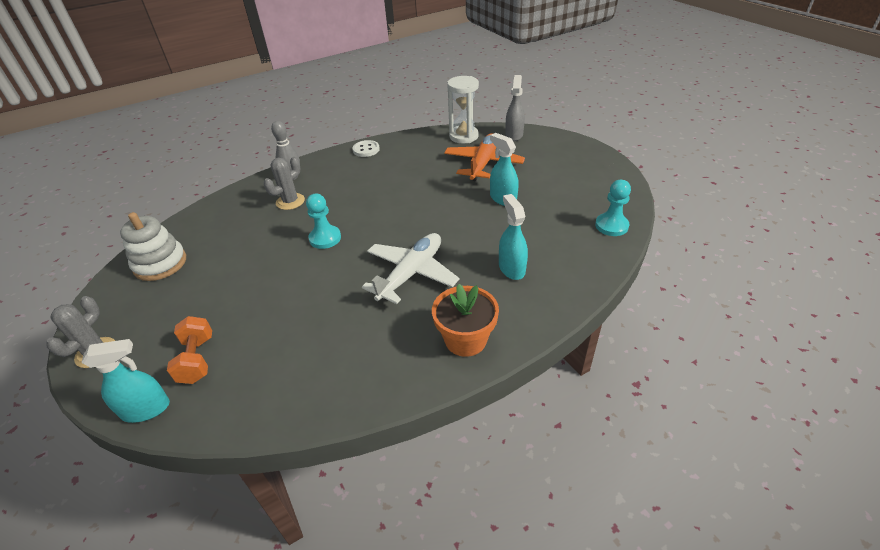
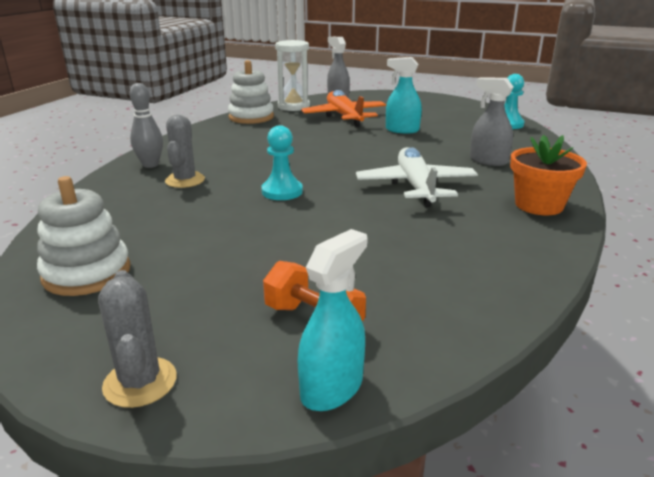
camera: 40 degrees left, 15 degrees down
(366, 150) = (206, 131): white button -> none
(416, 141) = (251, 117): none -> white stacking toy
(511, 268) = (488, 161): turquoise spray bottle -> grey spray bottle

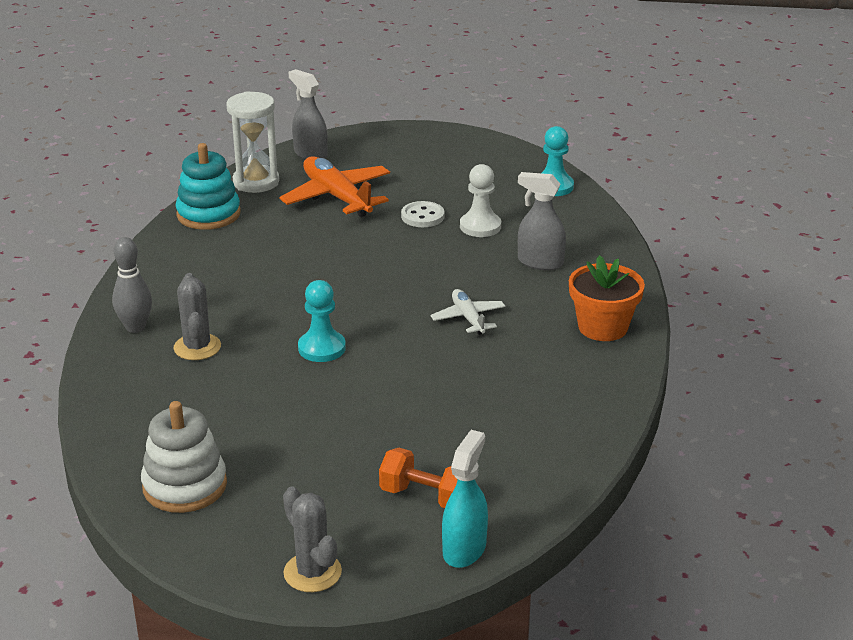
camera: 15 degrees left, 5 degrees up
(251, 117) = (208, 214): white stacking toy -> turquoise stacking toy
(402, 130) = (422, 216): turquoise spray bottle -> white button
(415, 186) = (468, 318): white plane -> white plane, size x0.56
(444, 138) = (480, 226): none -> white pawn

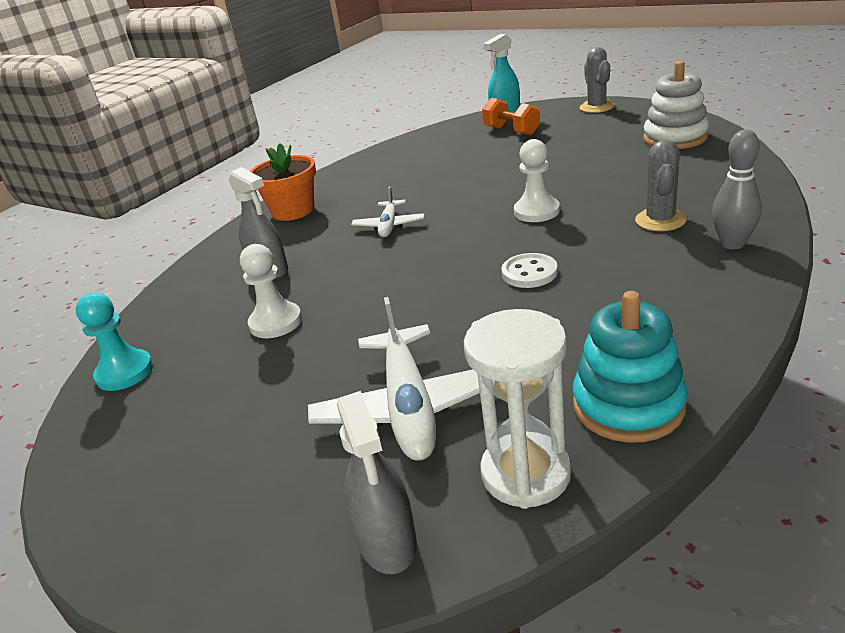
camera: 150 degrees left, 0 degrees up
(322, 348) = (536, 211): turquoise pawn -> white pawn
(337, 197) = (409, 407): orange plane -> white plane
(422, 216) = (324, 348): white button -> white button (529, 273)

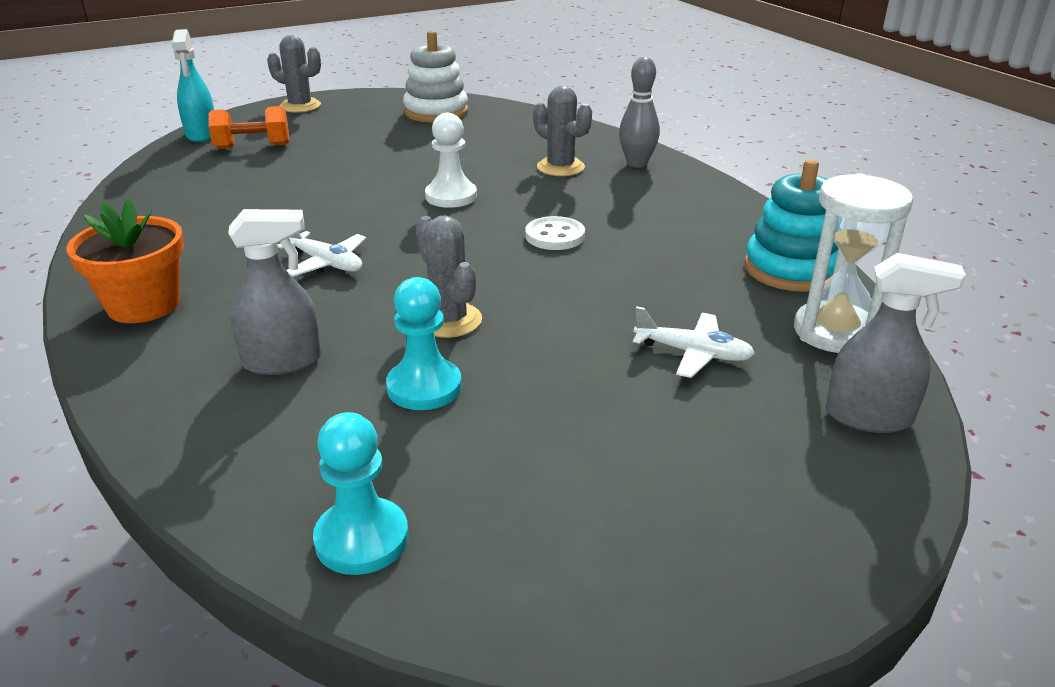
camera: 65 degrees left, 0 degrees up
(276, 322) = (424, 387): white pawn -> turquoise pawn
(360, 293) = (449, 320): none -> grey cactus
(409, 407) = (693, 353): white plane -> white plane, size x0.56

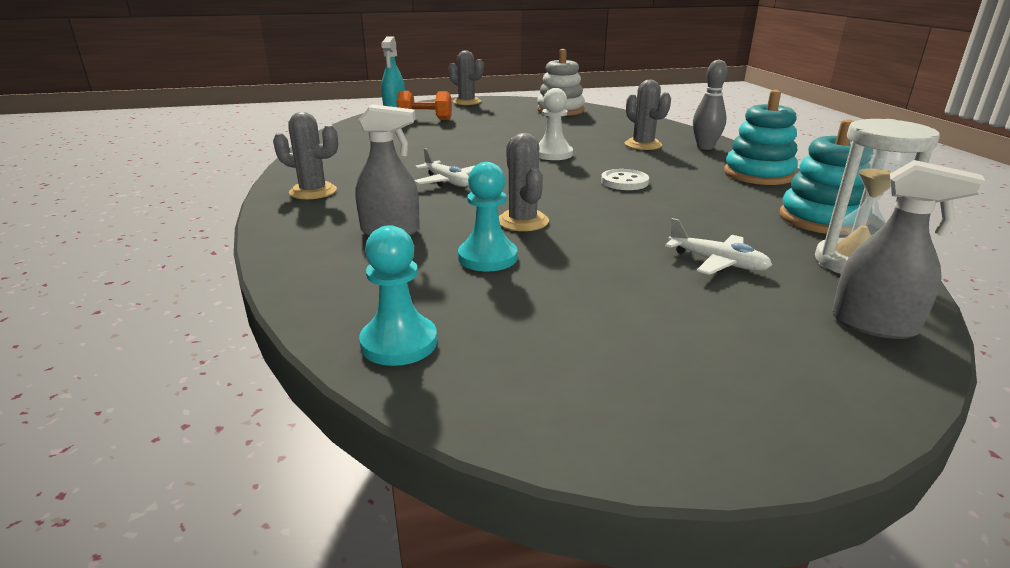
camera: 15 degrees right, 5 degrees down
(143, 305) = (313, 191): orange flower pot -> grey cactus
(708, 204) = (758, 174): none -> turquoise stacking toy

